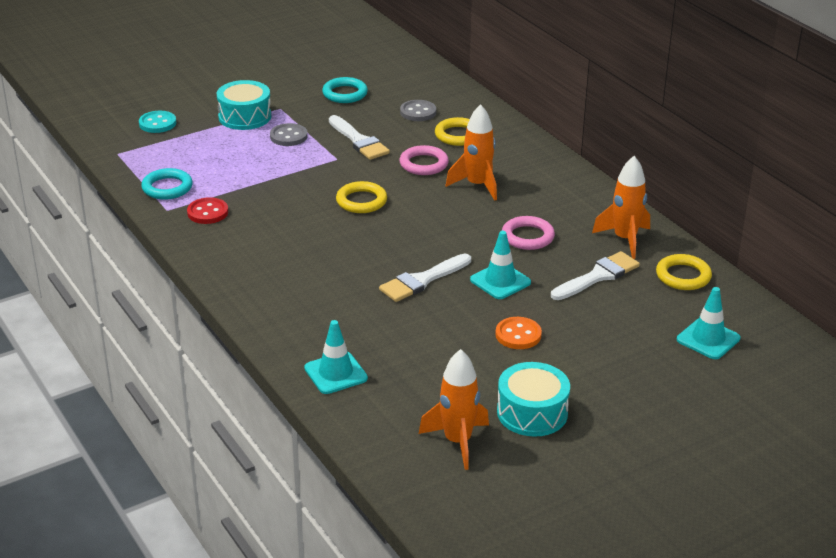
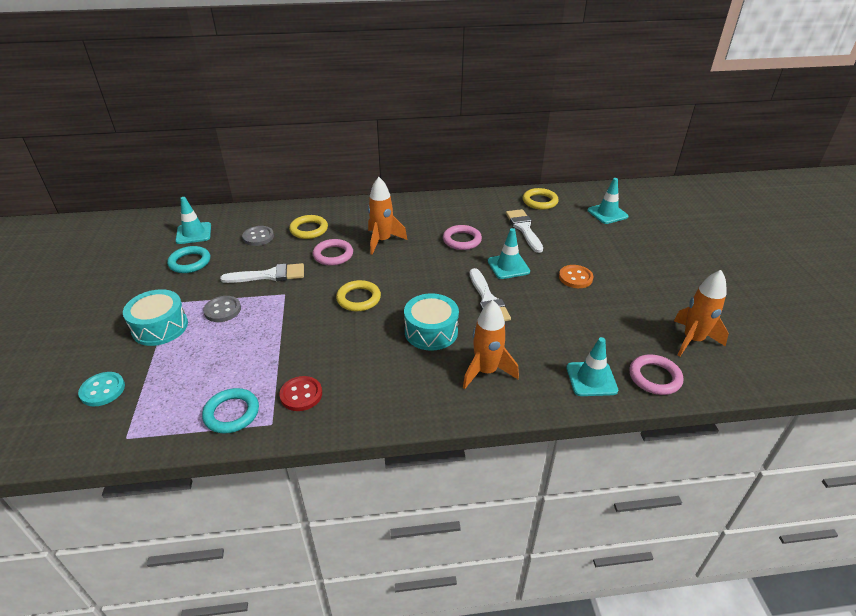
camera: 65 degrees left, 5 degrees up
(367, 417) = (654, 377): none -> pink ring
(393, 77) = (193, 233): none -> turquoise traffic cone
(532, 412) = (665, 298): turquoise drum -> turquoise drum (431, 331)
(625, 239) = (489, 207): orange rocket -> orange rocket (486, 371)

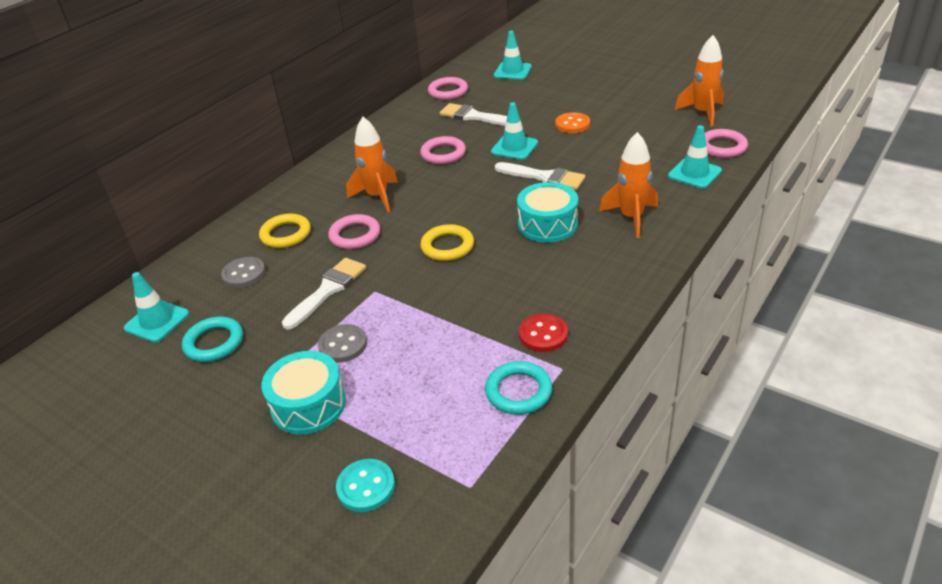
camera: 45 degrees left, 0 degrees up
(540, 201) = (448, 91): yellow ring -> pink ring

